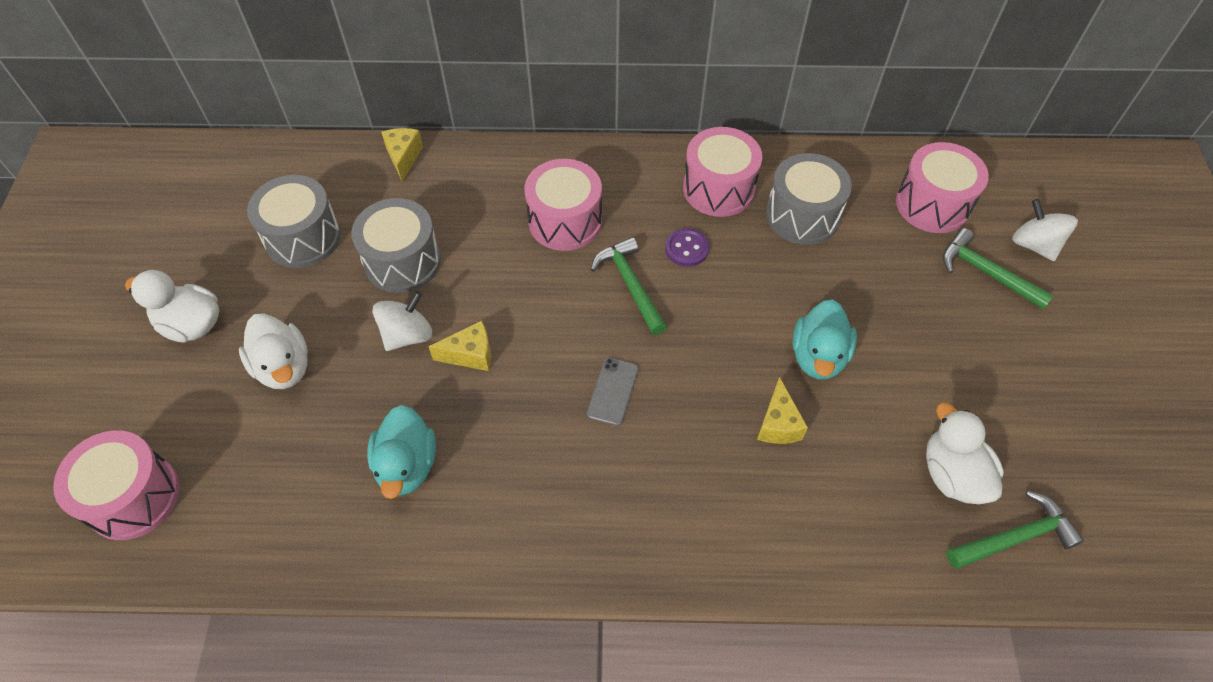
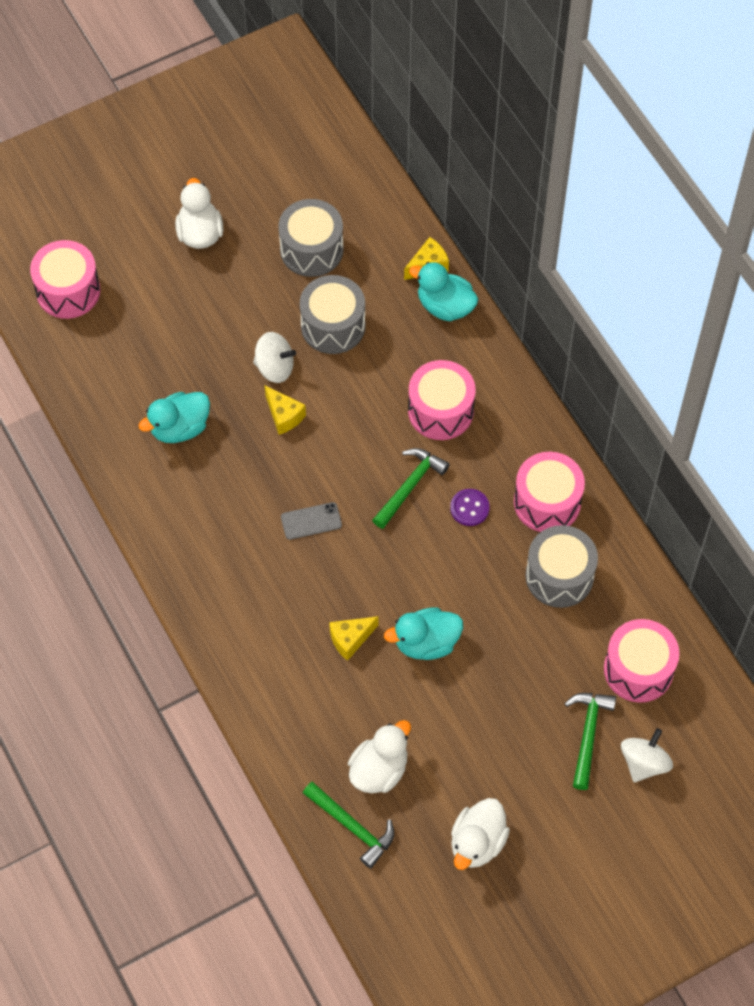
camera: 60 degrees right, 5 degrees up
(284, 367) = (203, 310): white duck -> white duck (477, 842)
(457, 165) = (445, 306): none -> turquoise duck

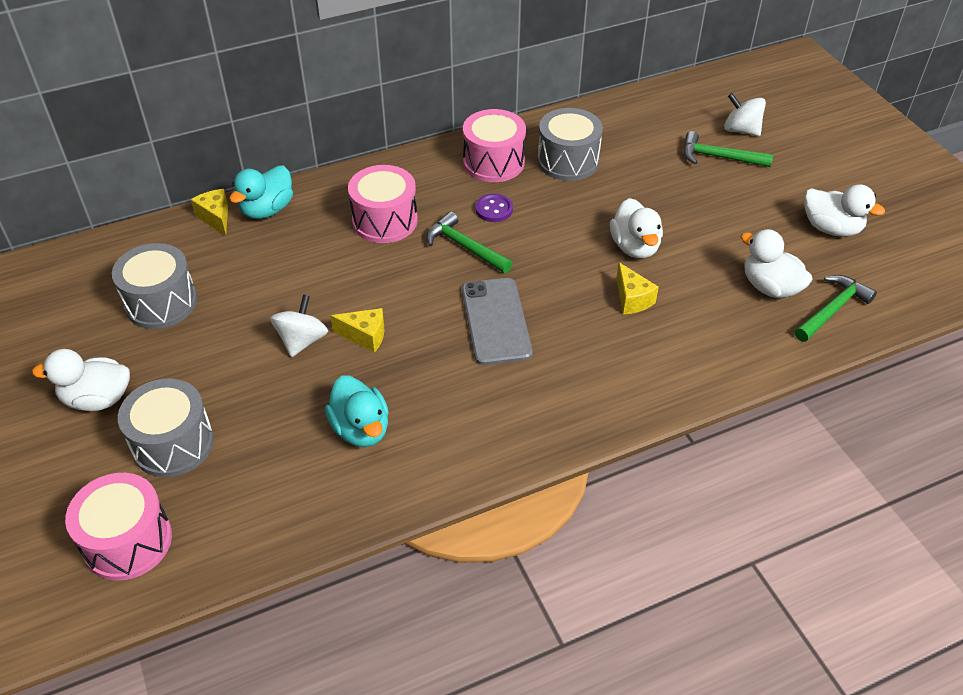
camera: 85 degrees left, 15 degrees down
(284, 416) = (365, 336): yellow cheese -> yellow cheese turned 45 degrees clockwise
(311, 521) = (496, 321): grey phone -> grey phone, size x1.79
(333, 326) = (264, 291): grey drum -> grey drum (173, 443)
(426, 643) = (635, 247): turquoise duck -> white duck
(638, 669) = (657, 126): pink drum -> none

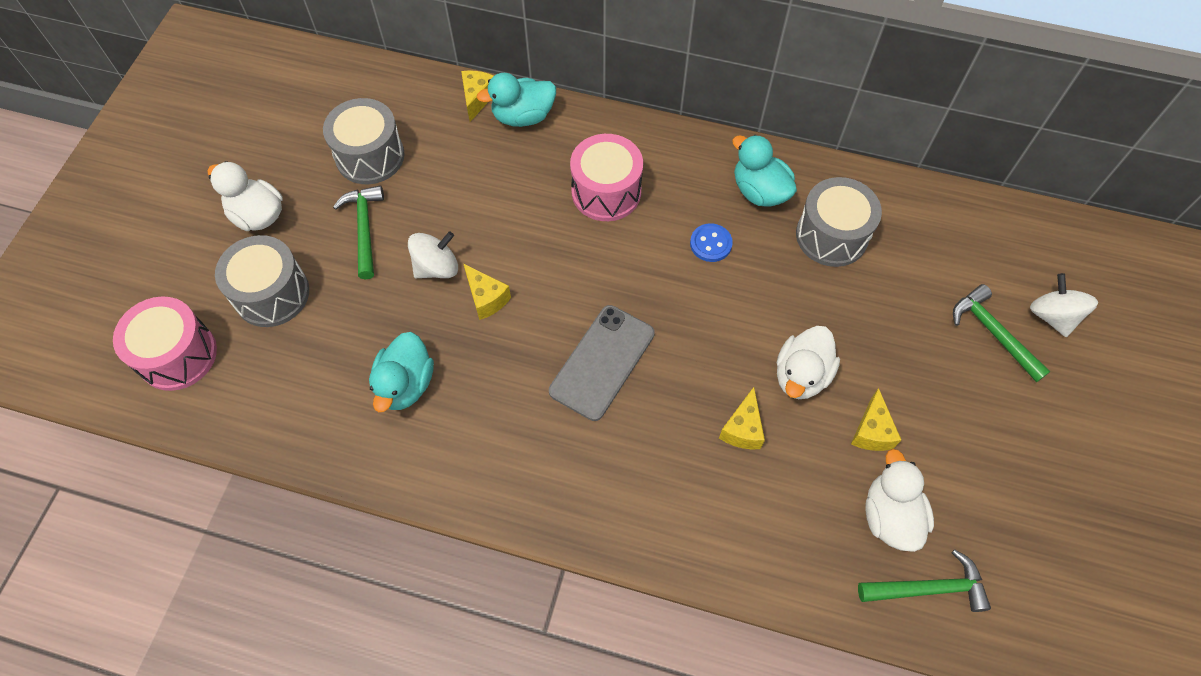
camera: 40 degrees right, 15 degrees up
(465, 247) = (648, 267): green hammer -> green hammer (364, 229)
(493, 162) = (759, 191): pink drum -> turquoise duck
(494, 209) = (710, 244): purple button -> blue button
(709, 250) = (871, 431): none -> yellow cheese
(831, 228) = (1028, 498): white duck -> none

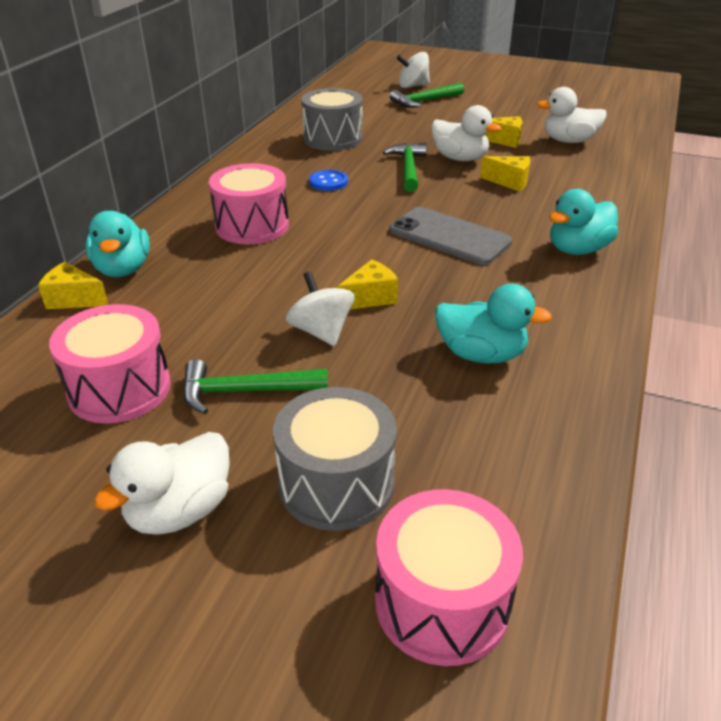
camera: 85 degrees left, 25 degrees down
(370, 156) = (119, 389): grey drum -> pink drum
(759, 191) = (279, 160): turquoise duck -> turquoise duck (577, 249)
(928, 588) = (616, 135): green hammer -> green hammer (408, 168)

